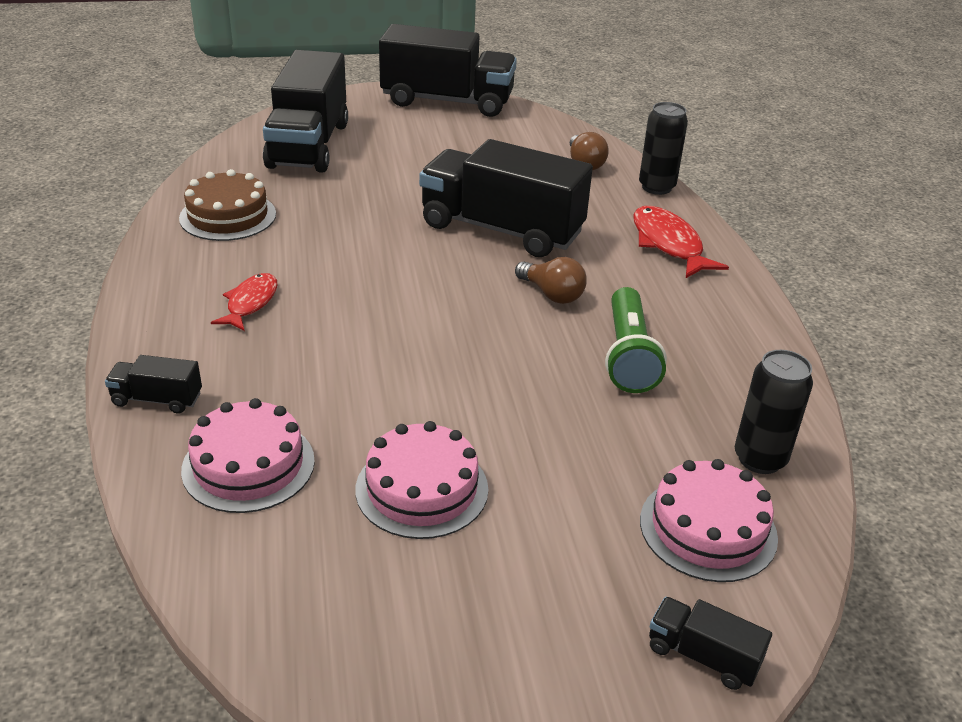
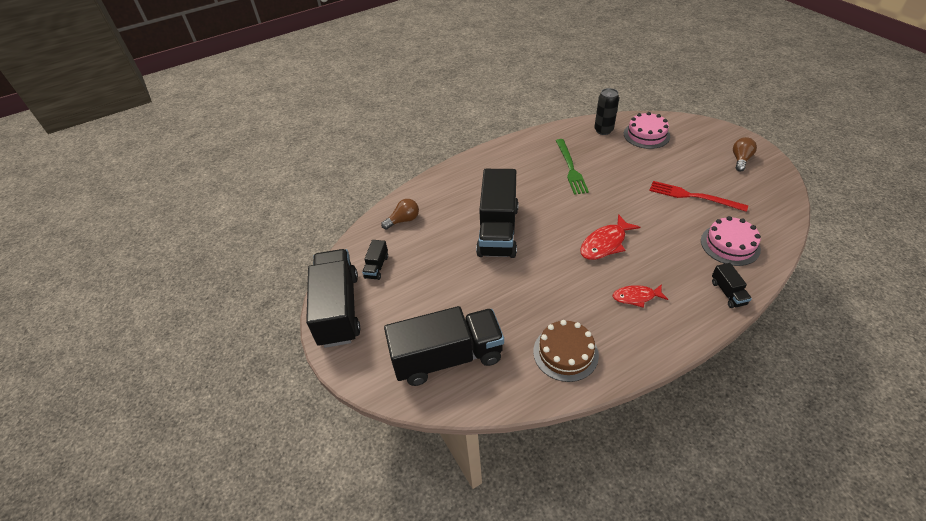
camera: 105 degrees left, 10 degrees up
(422, 489) = (693, 196): pink cake -> red fork
(552, 294) = (544, 198): brown light bulb -> brown light bulb (740, 160)
(628, 355) = (570, 168): green flashlight -> green fork
(656, 187) = (417, 189): black can -> none
(668, 244) = (474, 174): red fish -> red fish (605, 243)
(702, 656) = (695, 128): black truck -> black truck (376, 267)

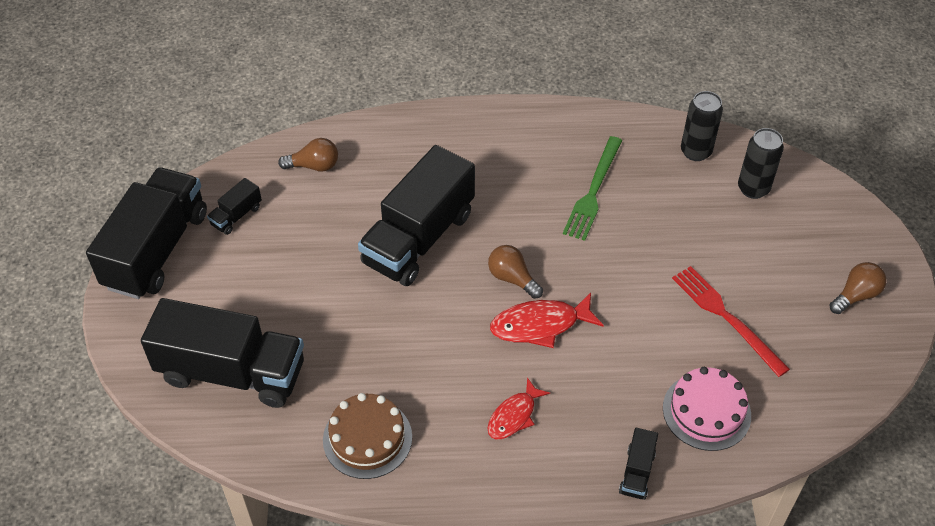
camera: 25 degrees right, 5 degrees up
(568, 227) = (512, 278): none -> brown light bulb
(636, 297) = (514, 416): red fish -> red fish turned 75 degrees counterclockwise
(646, 135) = (753, 188): pink cake -> black can

